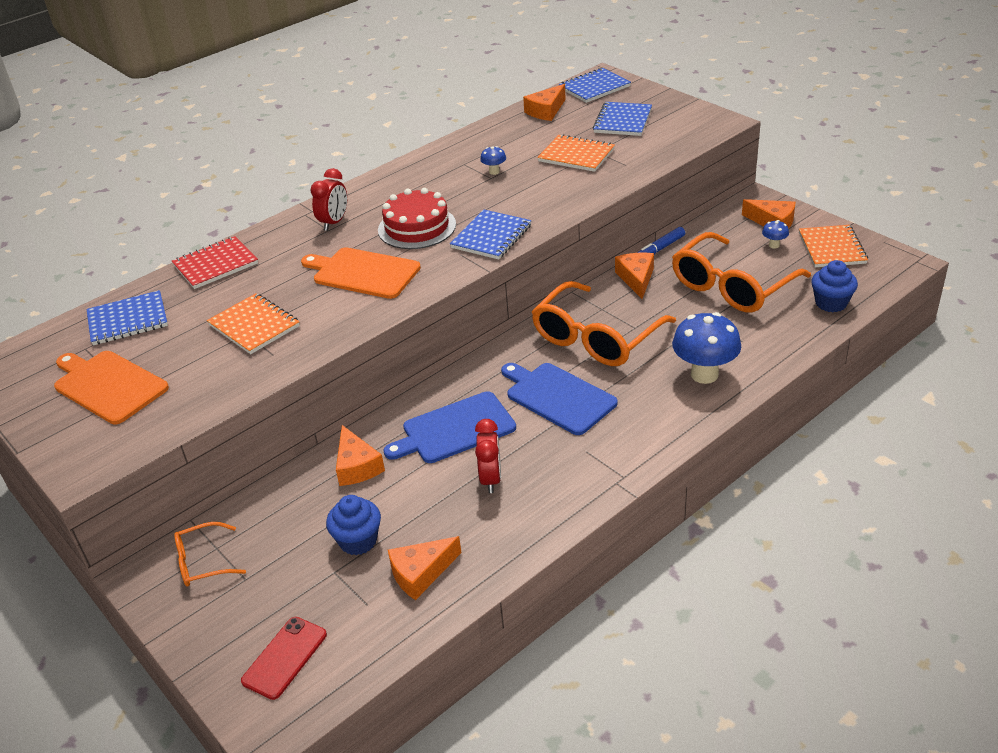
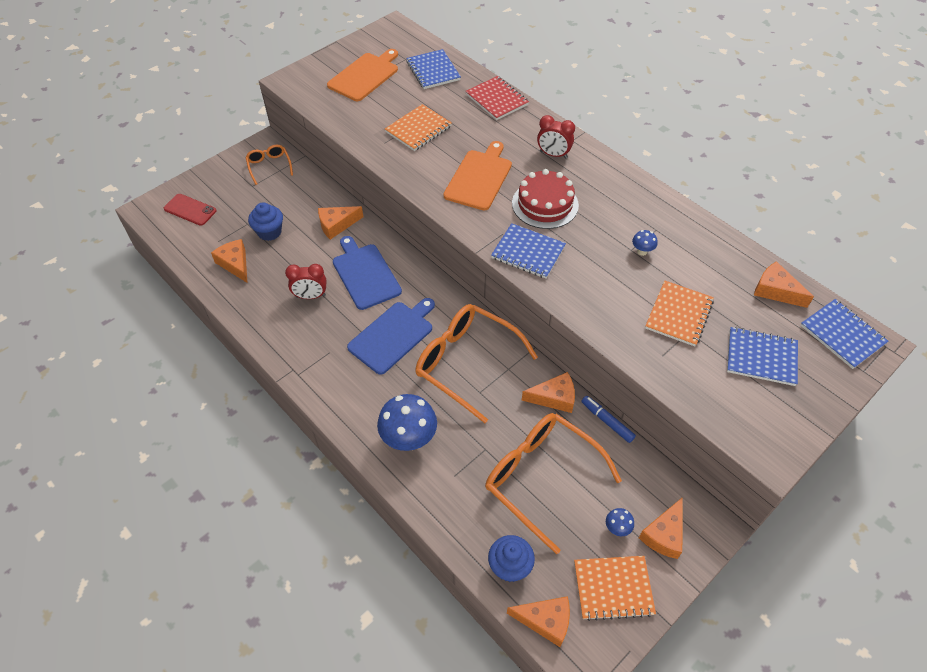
camera: 85 degrees right, 15 degrees up
(875, 283) = (545, 621): none -> orange cheese

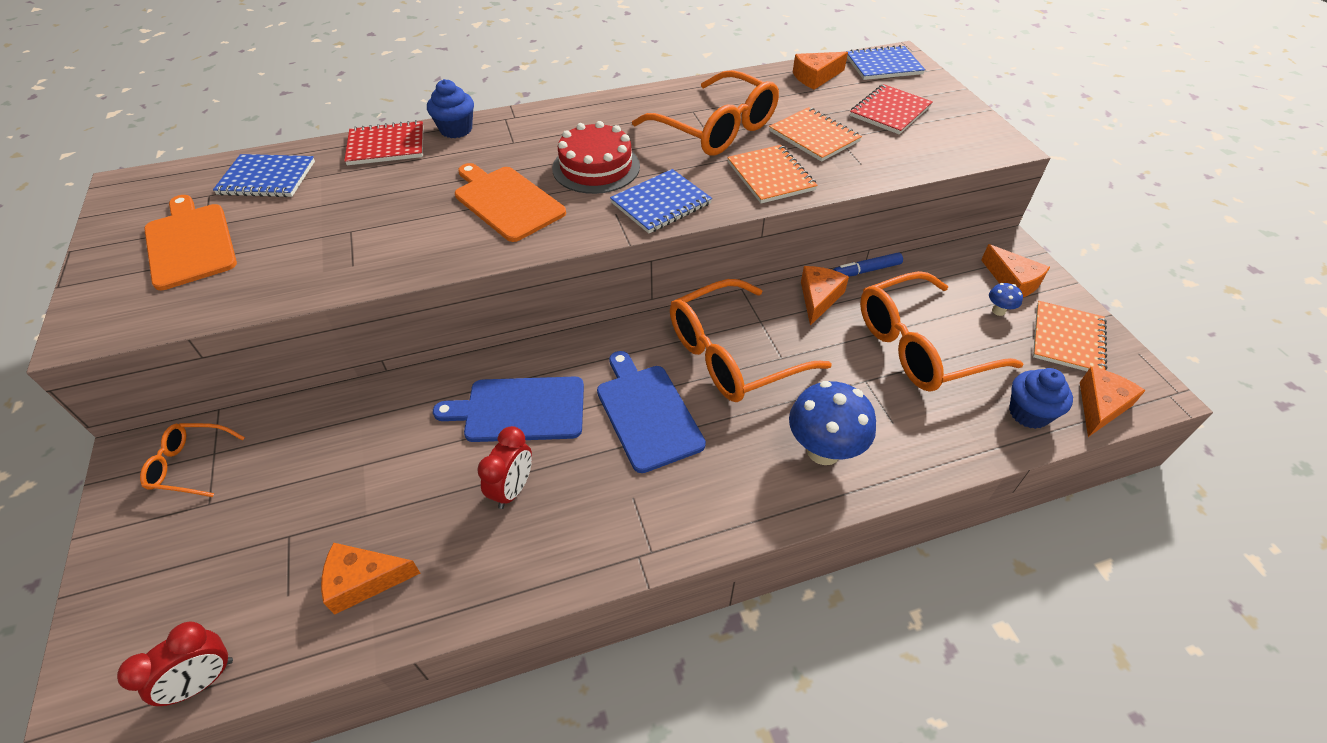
camera: 65 degrees left, 5 degrees down
(190, 210) = (166, 625): red phone -> none
(269, 232) = (337, 507): blue cupcake -> blue cupcake (456, 129)
(336, 225) = (400, 414): orange cheese -> none
(418, 129) = (363, 225): orange notebook -> orange notebook (771, 176)
(553, 154) = (524, 136): red clock -> red clock (204, 680)
(642, 251) = (716, 129): blue mushroom -> orange glasses
(761, 357) = (890, 111): blue notebook -> red notebook

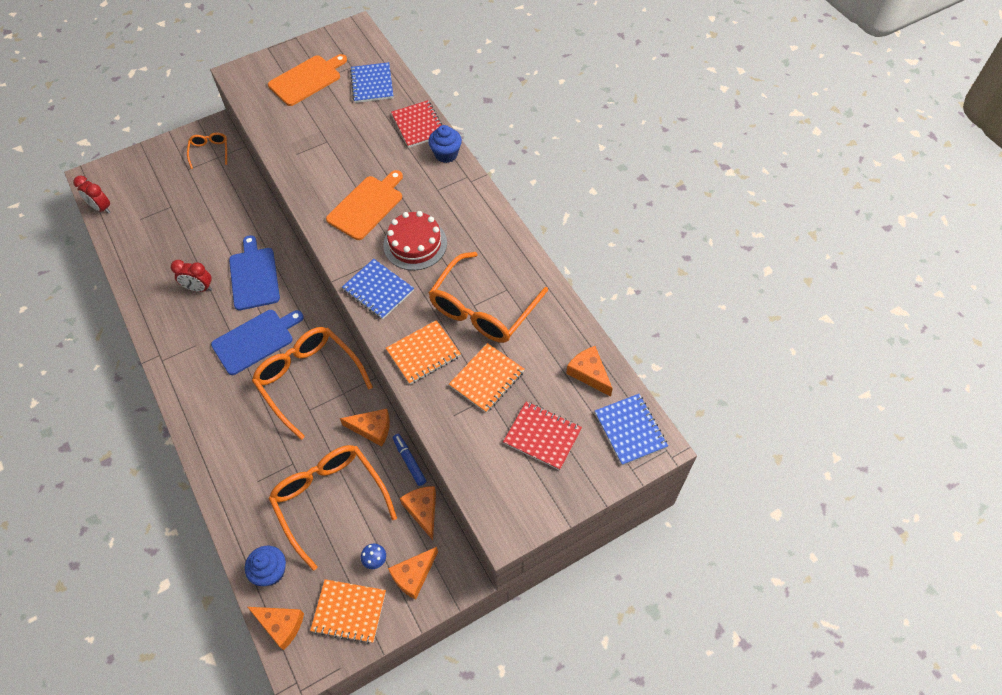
camera: 80 degrees right, 10 degrees up
(364, 581) = (146, 244): orange cheese -> orange cheese (423, 510)
(823, 451) = (232, 440): blue mushroom -> none

